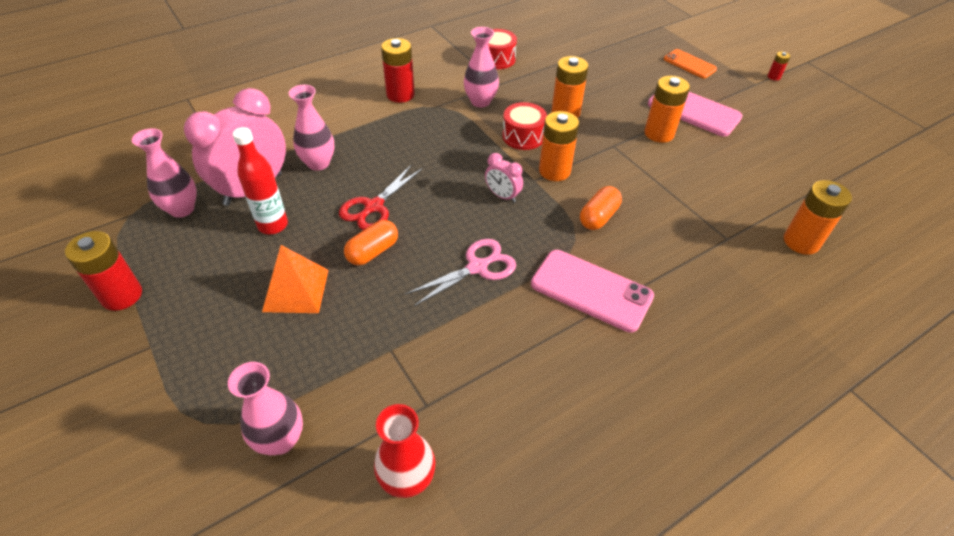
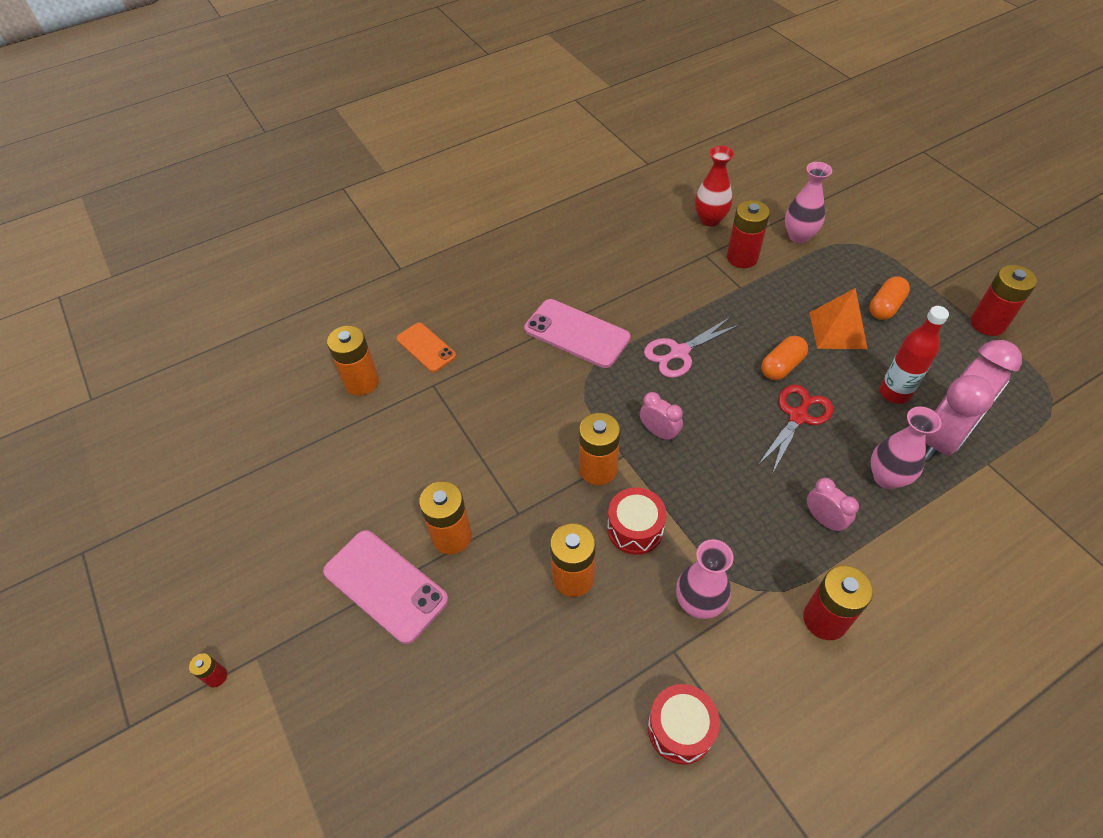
camera: 175 degrees left, 5 degrees up
(182, 209) = (1003, 411): pink vase -> none
(376, 399) = (742, 257): none -> red battery
(380, 139) = (823, 520): none -> pink clock
(598, 217) = (556, 407): orange capsule -> orange capsule (885, 307)
(689, 64) = (341, 715): orange phone -> orange phone (426, 347)

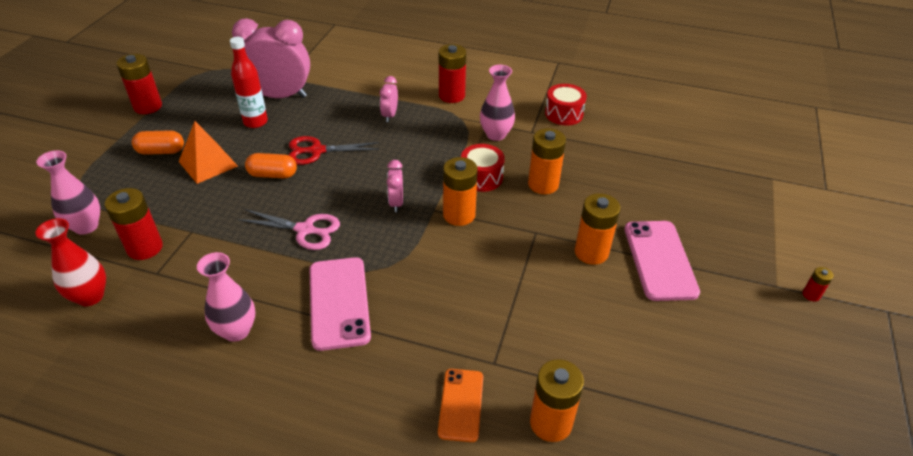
camera: 135 degrees left, 10 degrees down
(887, 477) = (333, 105): pink vase -> pink vase (236, 331)

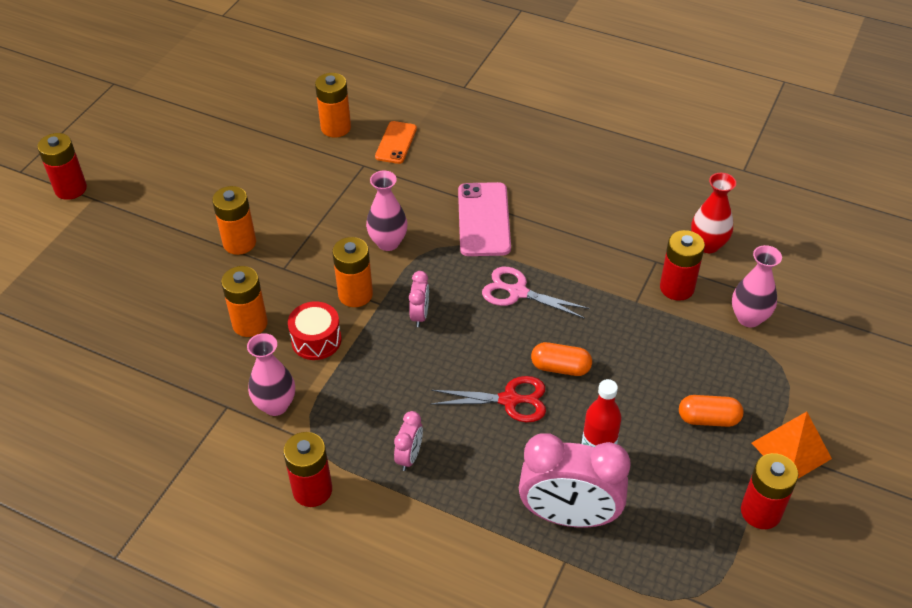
camera: 170 degrees left, 5 degrees up
(208, 164) = (642, 392): orange pyramid -> orange pyramid (791, 450)
(236, 331) = (570, 205): pink vase -> pink vase (388, 242)
(564, 114) = (168, 435): red drum -> none
(659, 260) = (179, 230): pink phone -> none
(811, 295) = (70, 189): red battery -> red battery, size x2.08

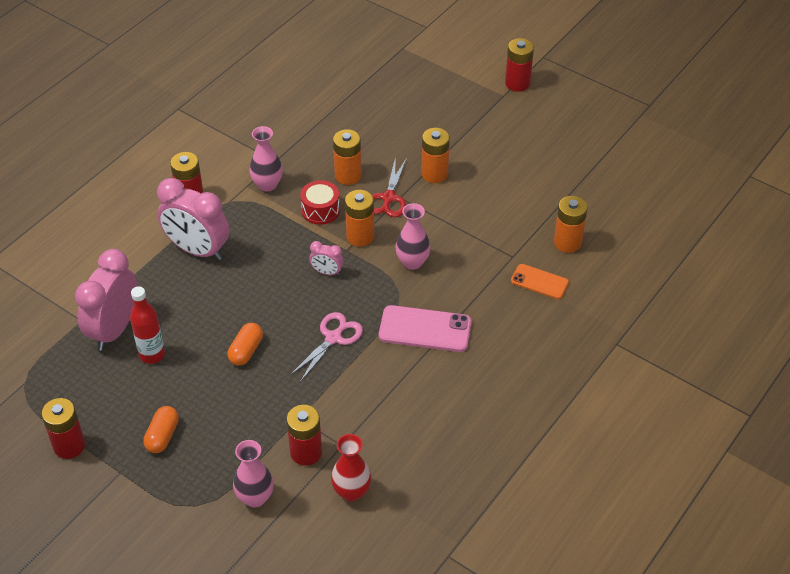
camera: 100 degrees right, 0 degrees up
(409, 456) = (197, 250): pink clock -> pink clock, size x2.17
(509, 400) = (226, 313): red scissors -> red scissors (388, 198)
(791, 450) = (112, 484): orange pyramid -> none

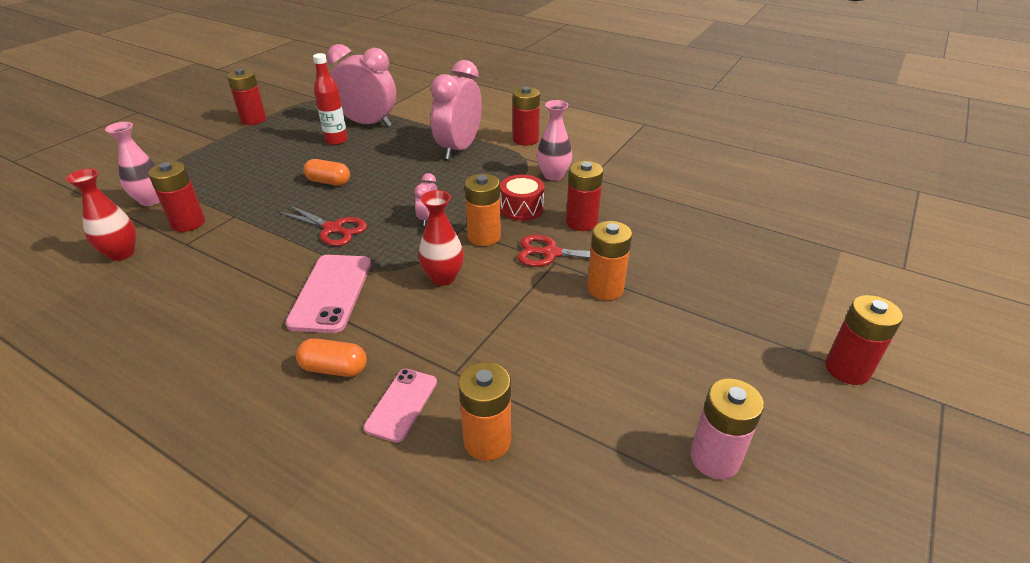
camera: 85 degrees right, 10 degrees down
(163, 436) = (245, 153): orange capsule -> orange capsule (334, 368)
(333, 338) = (333, 229): pink scissors -> red scissors
(348, 175) = (581, 222): orange battery -> red battery
(412, 262) = (443, 277): pink vase -> red vase
(539, 282) = (401, 404): orange phone -> pink phone
(579, 152) = (714, 458): none -> pink battery

